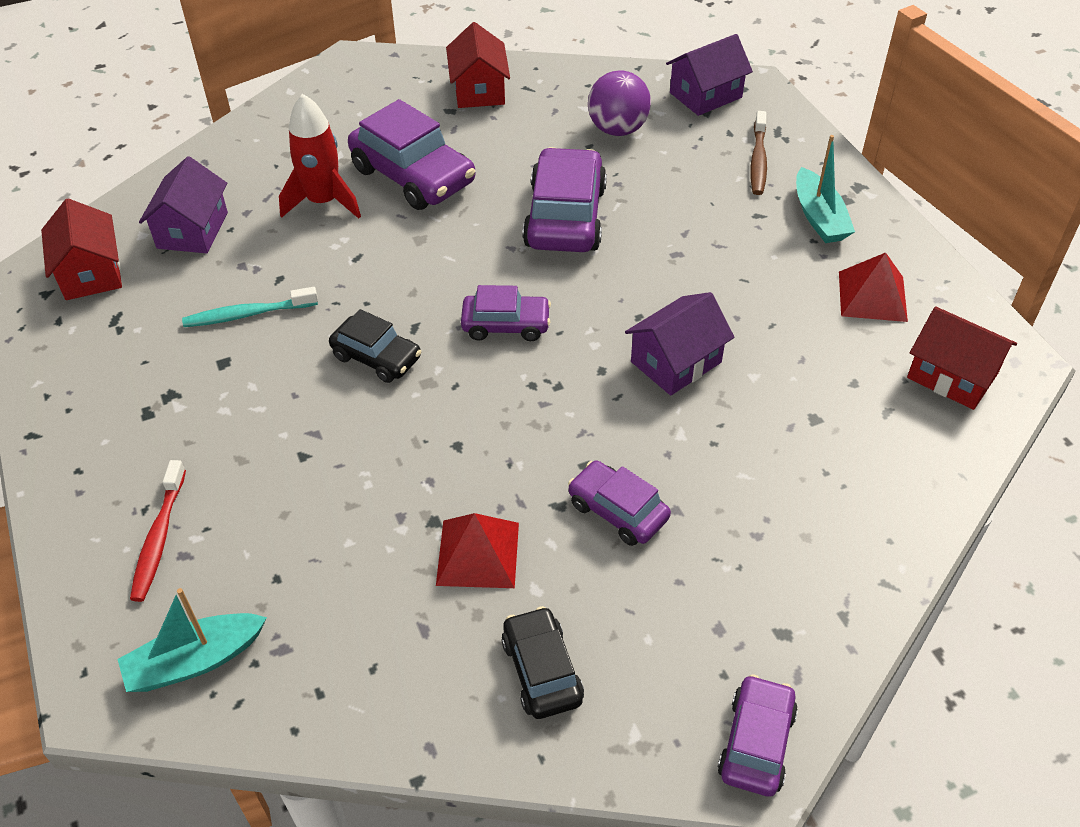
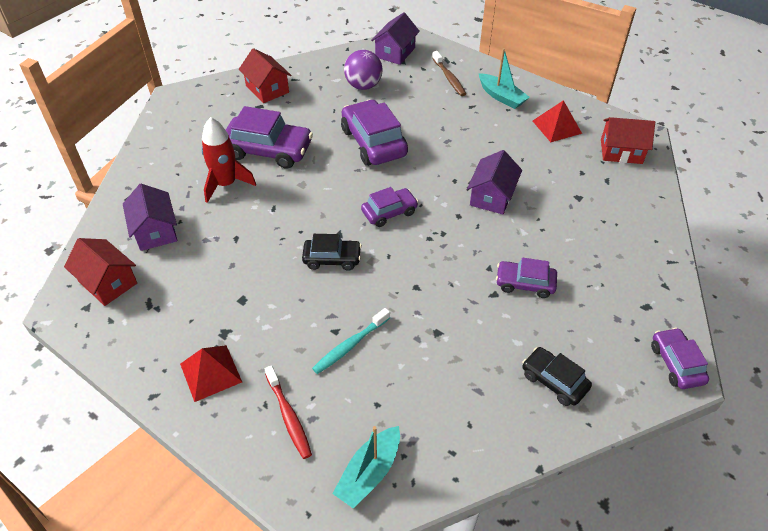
camera: 30 degrees left, 0 degrees up
(247, 314) = (234, 266): turquoise toothbrush -> turquoise toothbrush (350, 345)
(478, 553) = (474, 338): red pyramid -> red pyramid (211, 372)

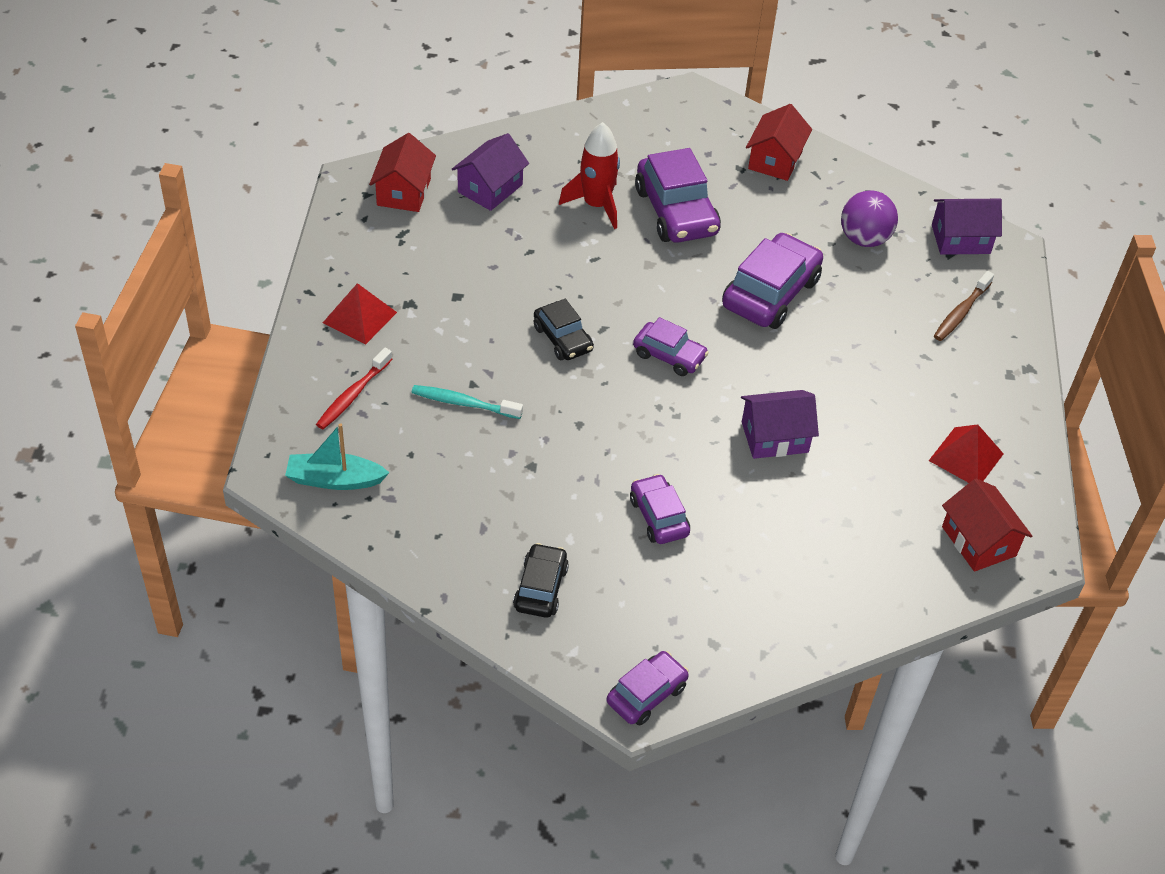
camera: 55 degrees right, 0 degrees up
(501, 97) = (974, 379): turquoise boat -> none

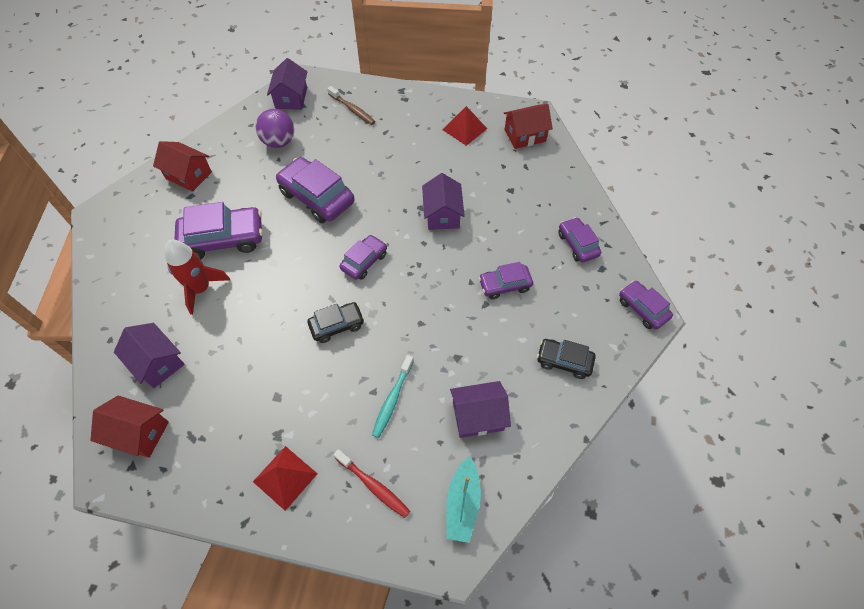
camera: 80 degrees left, 10 degrees up
(448, 491) = (478, 416): none -> purple house
(755, 612) = (577, 244): none -> purple car

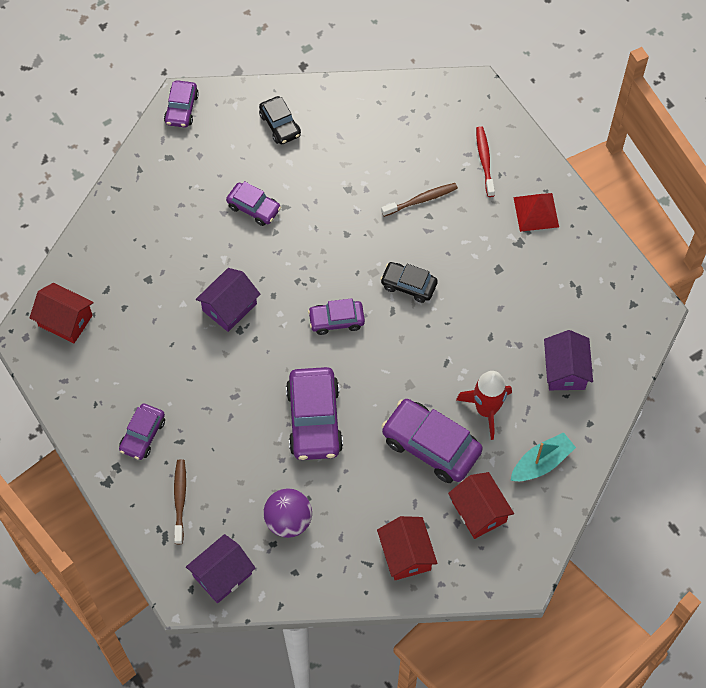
camera: 135 degrees left, 5 degrees up
(139, 433) = (613, 324): red house -> red house (479, 512)
(392, 399) = (421, 200): turquoise toothbrush -> brown toothbrush
(462, 503) = (440, 107): turquoise boat -> turquoise boat (541, 463)
(464, 129) = (107, 377): red pyramid -> none
(478, 416) = (376, 143): purple house -> none
(577, 244) = (160, 189): purple car -> purple car (143, 435)

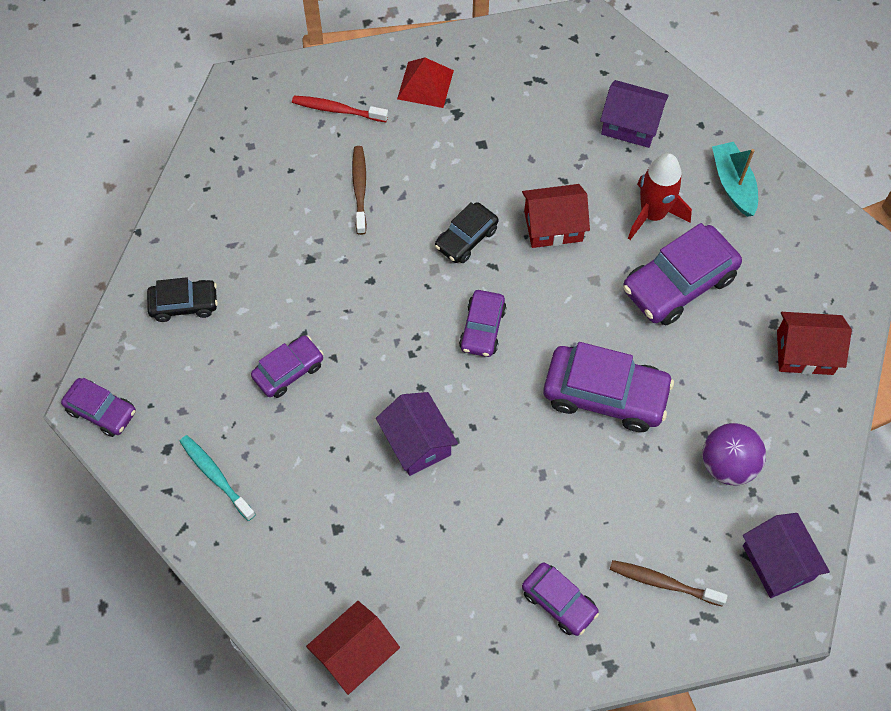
camera: 70 degrees left, 0 degrees up
(159, 193) = (215, 476): none -> turquoise toothbrush
(479, 512) = (773, 263): red house -> red house (553, 226)

